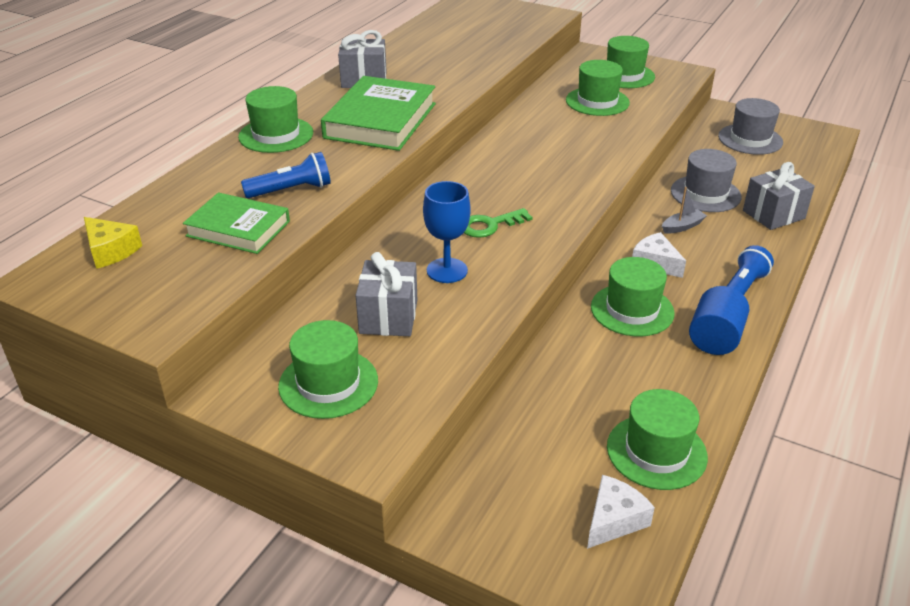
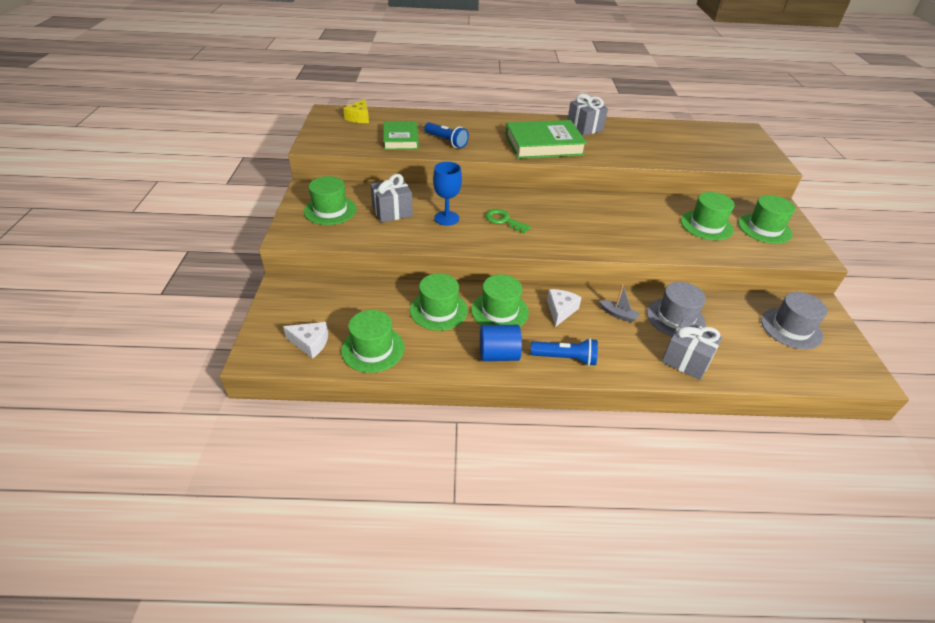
camera: 60 degrees right, 5 degrees up
(276, 135) = (495, 122): green hat -> green hat (438, 310)

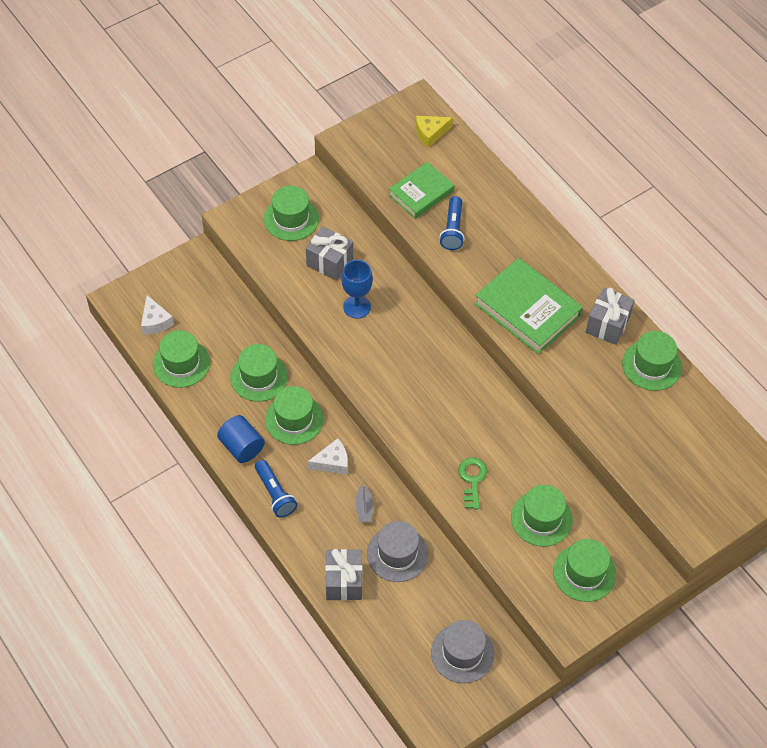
camera: 55 degrees right, 15 degrees up
(504, 220) = (393, 351): green key -> green key (472, 479)
(629, 128) = (651, 365): none -> green hat

